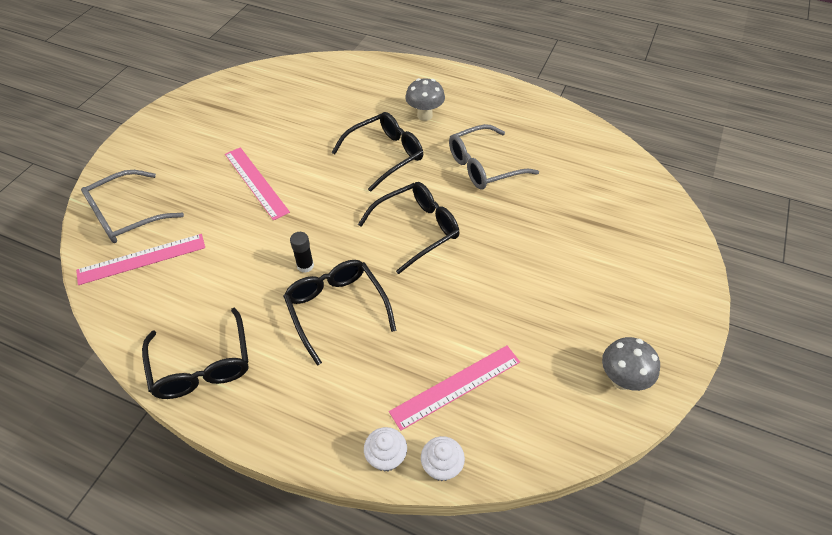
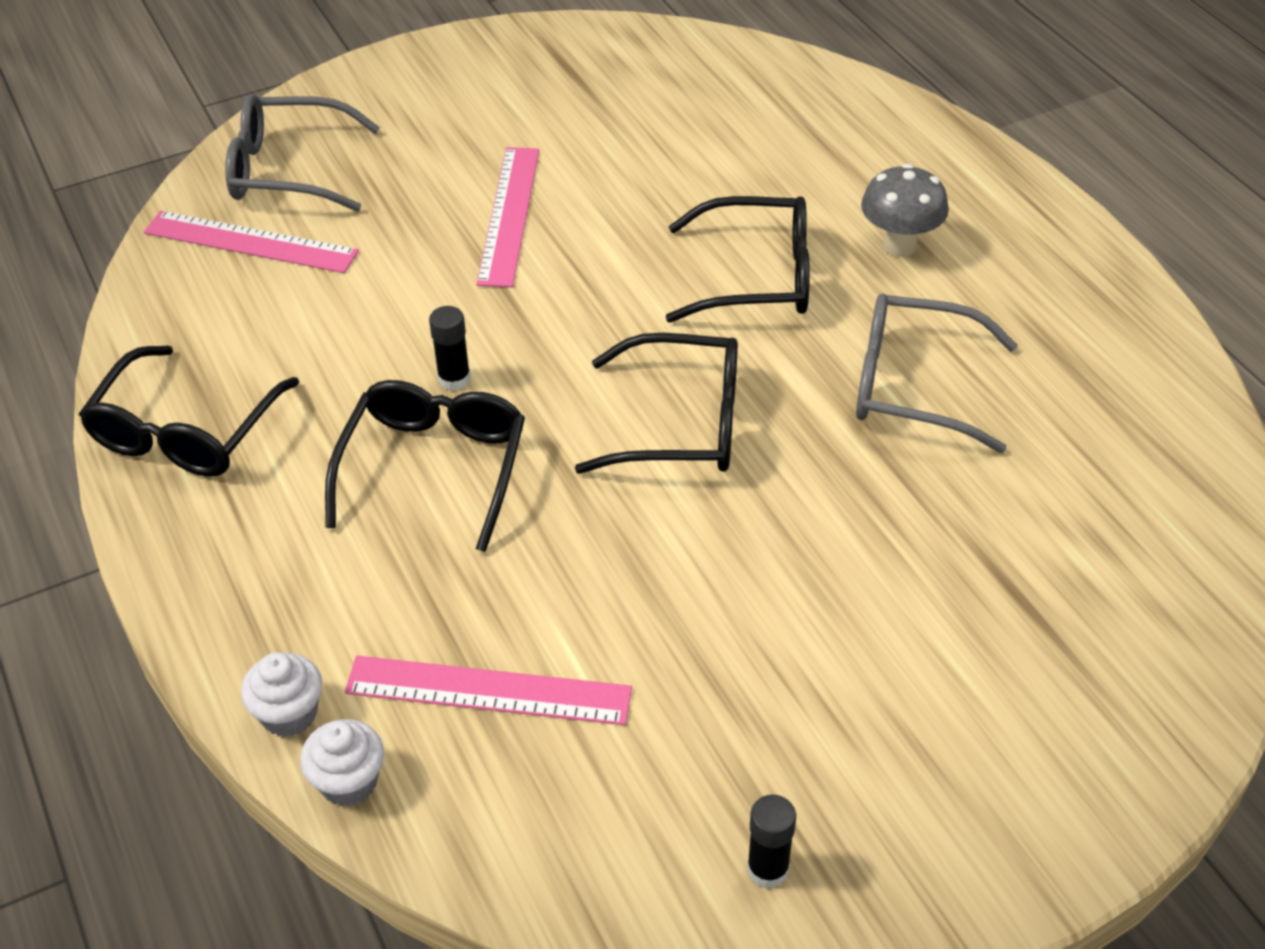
camera: 40 degrees right, 5 degrees down
(622, 379) = (768, 869): grey mushroom -> black glue stick

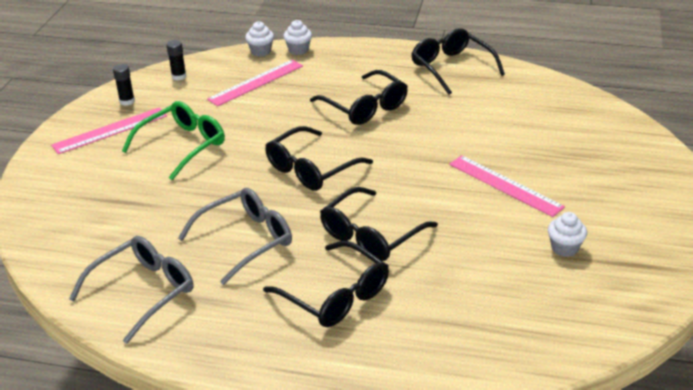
camera: 130 degrees right, 10 degrees down
(250, 242) = (560, 113): pink ruler -> pink ruler (110, 130)
(288, 170) = (611, 139): grey glasses -> grey glasses (143, 292)
(454, 379) = (408, 129): black glue stick -> black glue stick (179, 76)
(593, 119) = (564, 248): none -> white cupcake
(801, 637) = (183, 145): none -> green glasses
(899, 245) = (335, 296): grey mushroom -> black glasses

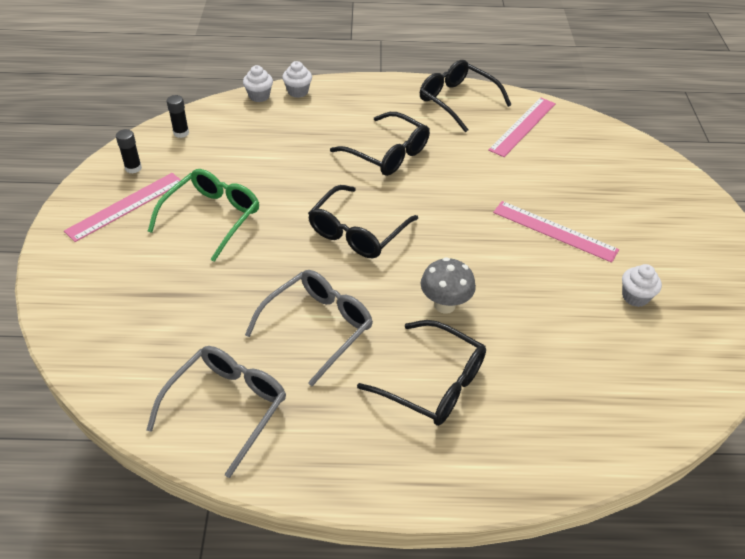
camera: 15 degrees left, 10 degrees up
(256, 82) = (266, 133): pink ruler -> pink ruler (523, 126)
(371, 235) = (444, 305): black glasses -> grey mushroom

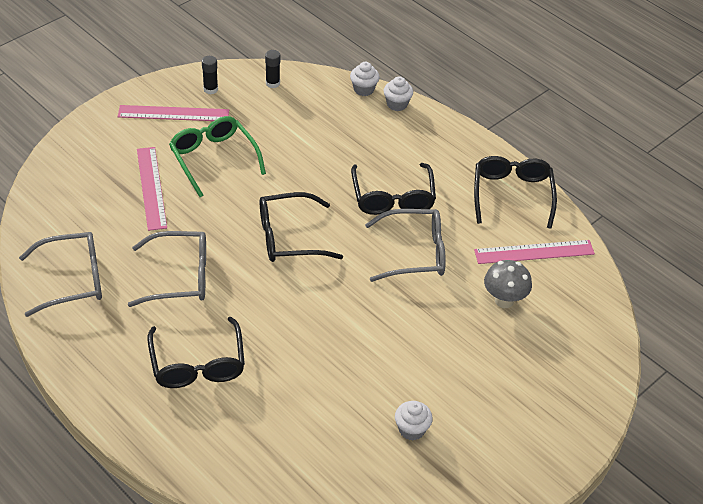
camera: 45 degrees right, 0 degrees up
(212, 217) = (213, 159): green glasses -> green glasses turned 105 degrees counterclockwise
(444, 305) = (274, 327): grey mushroom -> grey mushroom (504, 300)
(457, 179) = (415, 253): none -> grey glasses
(554, 231) = (427, 343): pink ruler -> pink ruler (151, 188)

